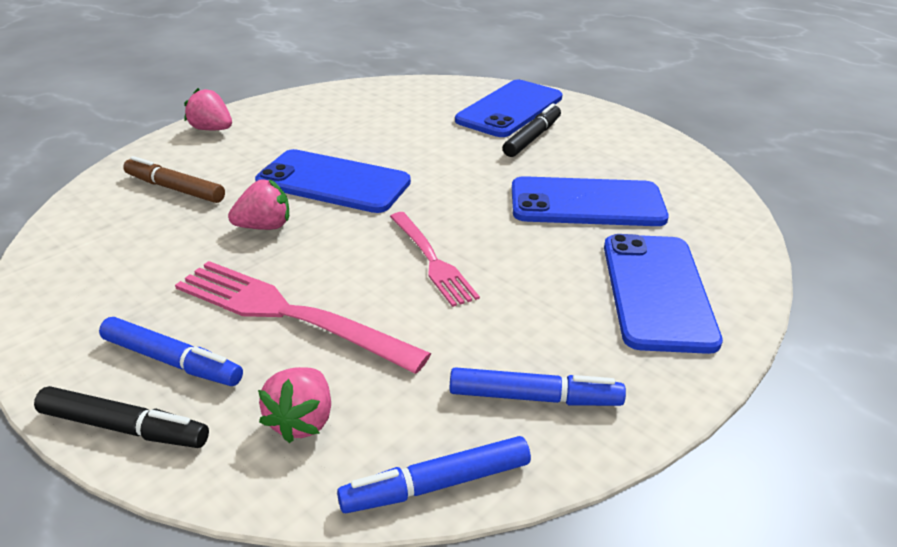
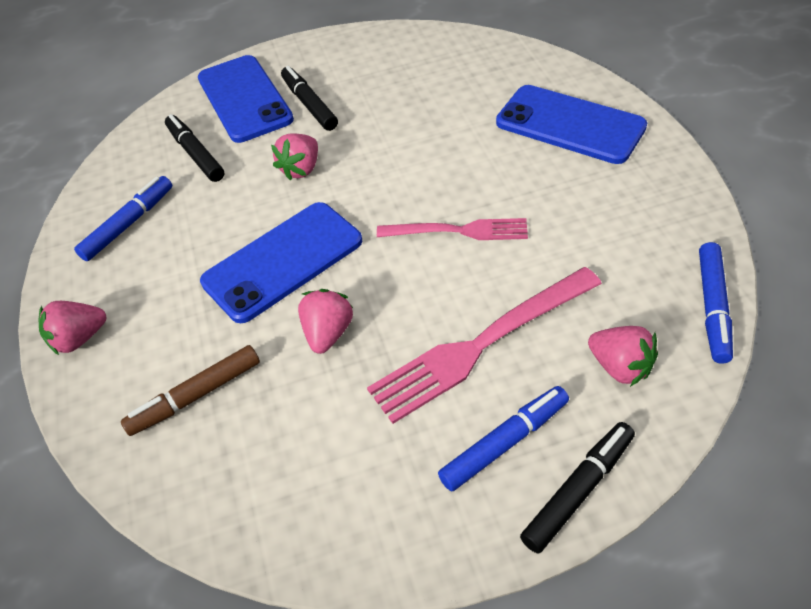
camera: 55 degrees left, 15 degrees up
(426, 111) = (196, 154): none -> black marker
(448, 158) = (301, 169): none -> pink strawberry
(534, 397) = (650, 229): blue marker -> blue marker (128, 224)
(587, 203) = (436, 113): blue phone -> none

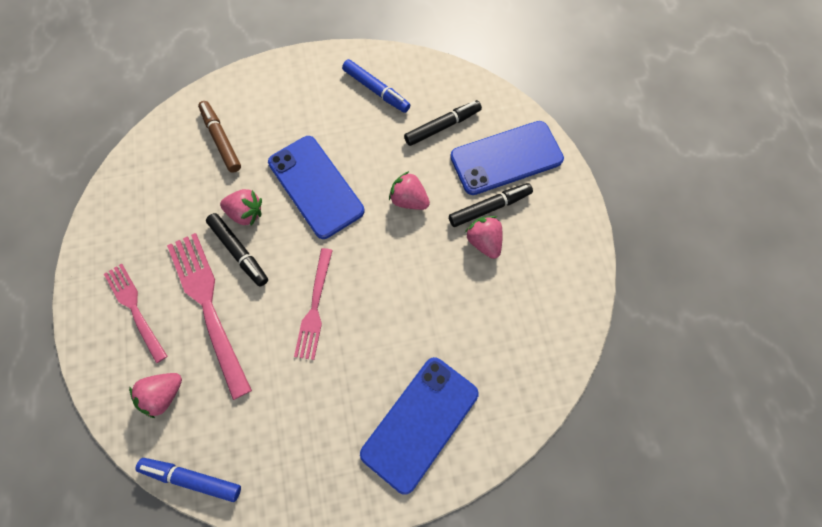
camera: 90 degrees right, 20 degrees up
(79, 338) = (282, 75): pink strawberry -> pink strawberry (484, 241)
(504, 443) = (134, 308): blue marker -> pink fork
(577, 491) = (91, 344): black marker -> black marker (239, 251)

